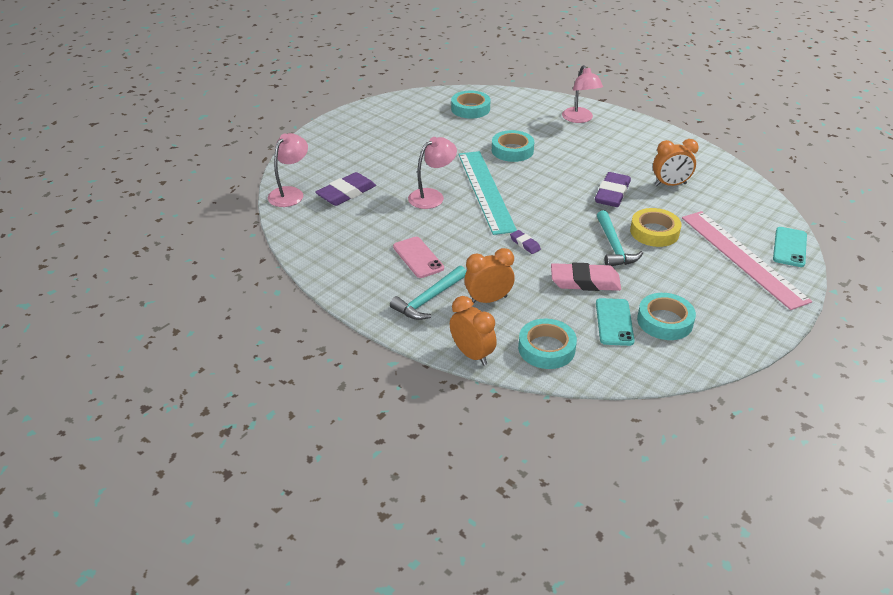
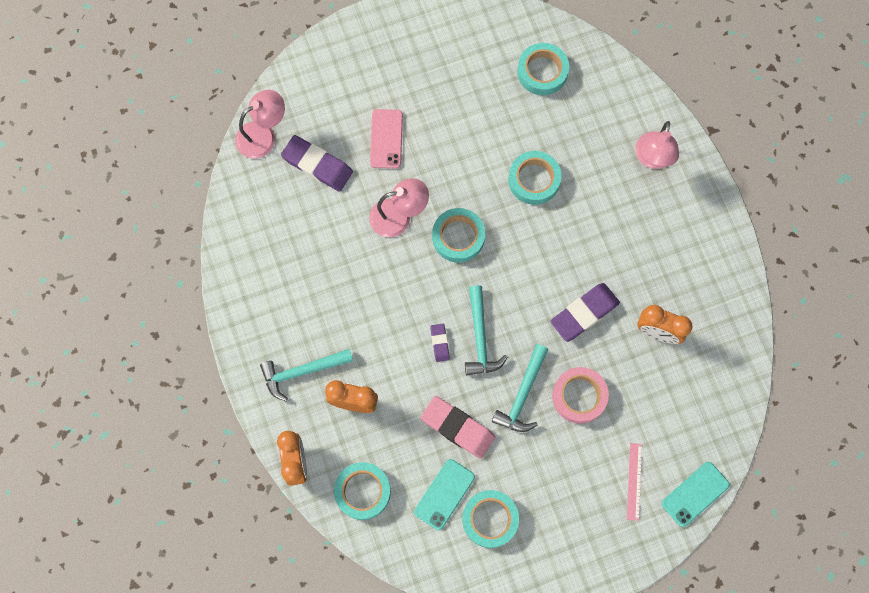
camera: 30 degrees right, 35 degrees up
(346, 193) = (317, 165): purple eraser -> purple eraser turned 45 degrees clockwise
(418, 257) = (328, 307): pink phone -> pink phone (386, 139)
(486, 191) = (458, 237): turquoise ruler -> turquoise tape
(552, 230) = (480, 338): none -> turquoise hammer
(654, 232) = (579, 396): yellow tape -> pink tape
(742, 258) = (634, 481): pink ruler -> pink ruler, size x0.42

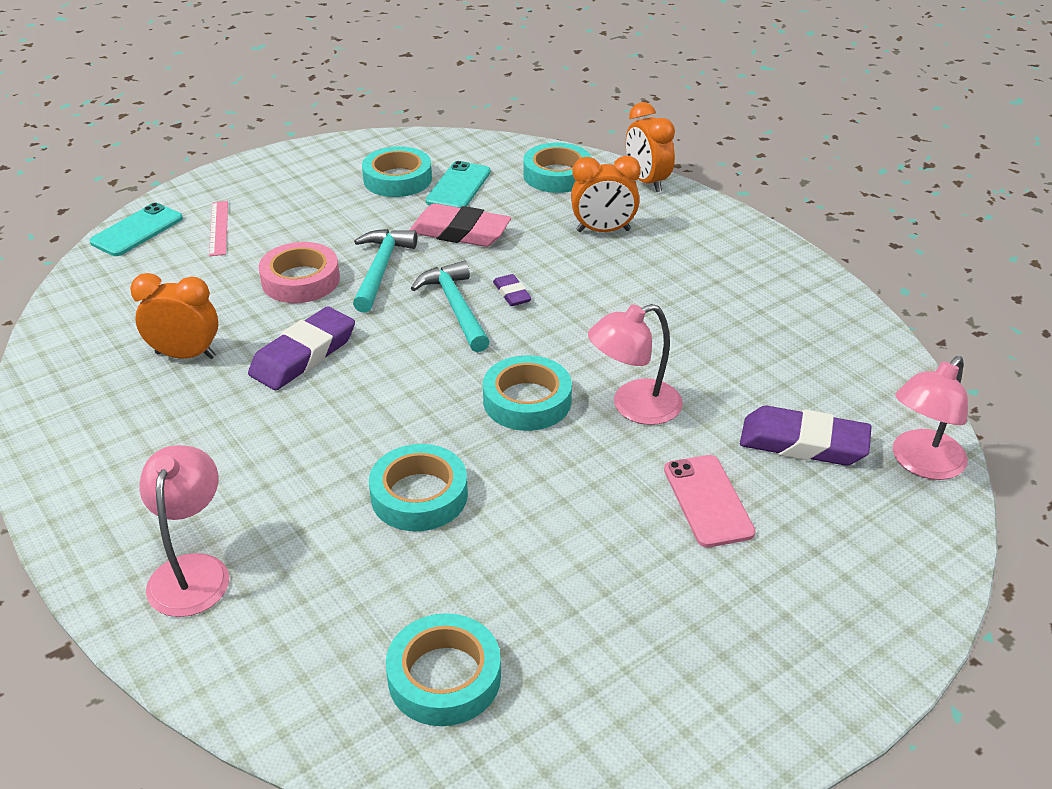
camera: 165 degrees right, 35 degrees down
(302, 372) = (684, 243): turquoise hammer -> none

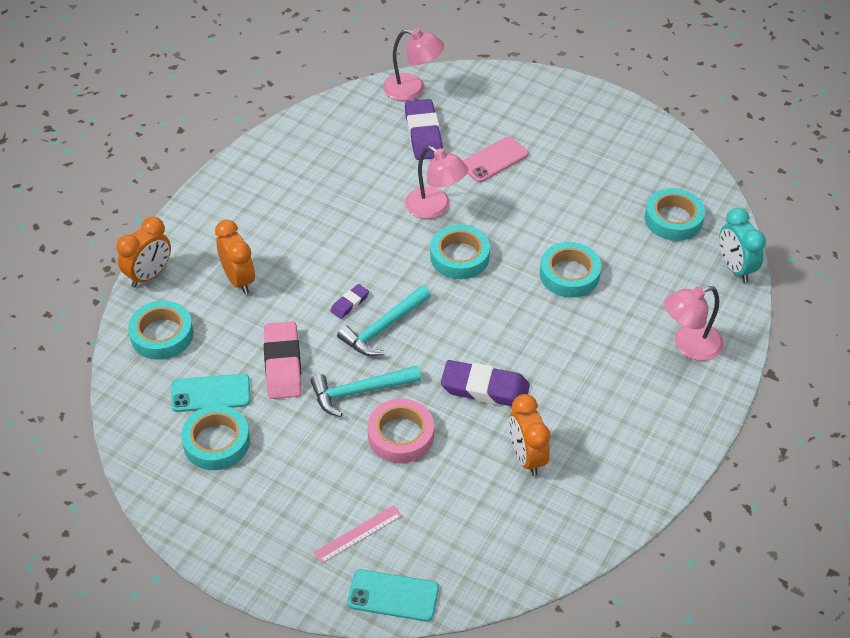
camera: 115 degrees left, 10 degrees up
(280, 711) = (735, 268): none -> turquoise clock

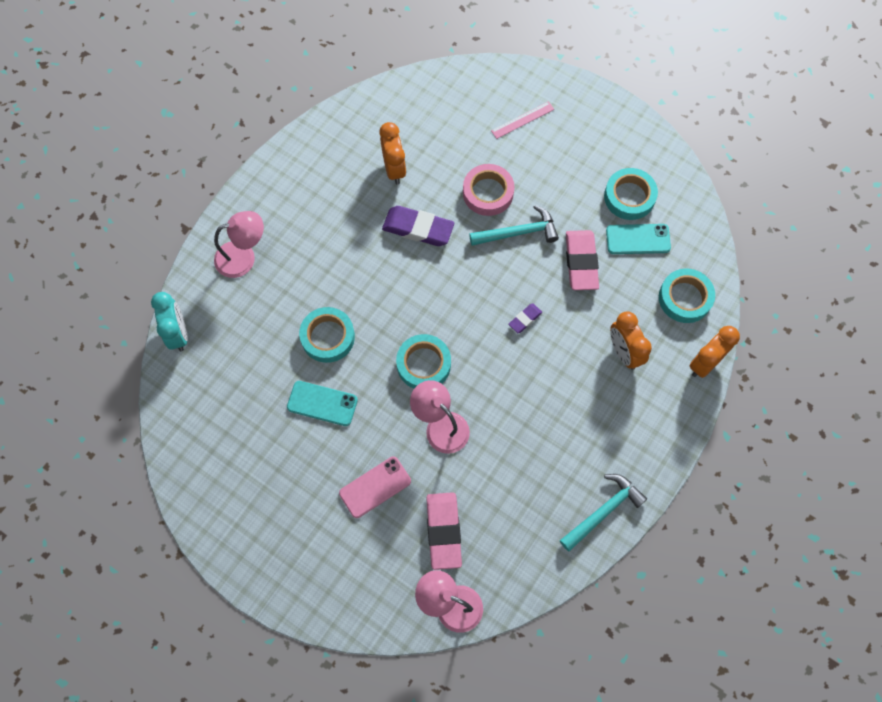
camera: 175 degrees left, 20 degrees up
(383, 328) = (496, 291): turquoise hammer -> turquoise hammer (603, 511)
(393, 596) = (500, 77): turquoise phone -> turquoise phone (322, 403)
(423, 134) = (443, 531): purple eraser -> pink eraser
(673, 219) = (217, 395): turquoise tape -> none

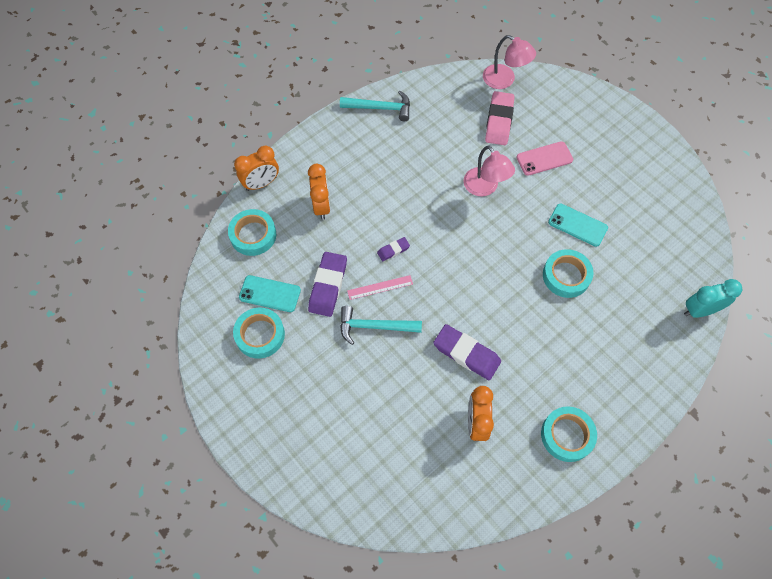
camera: 165 degrees left, 5 degrees down
(178, 333) = (699, 310): turquoise clock -> turquoise clock turned 75 degrees clockwise
(243, 256) = (637, 367): pink lamp -> none
(423, 364) = (488, 235): turquoise tape -> turquoise tape (567, 435)
(488, 193) = (391, 373): pink tape -> none
(522, 120) = (331, 444): pink ruler -> pink ruler (380, 287)
(581, 262) = (328, 286): pink eraser -> purple eraser
(603, 511) = (380, 108): turquoise hammer -> turquoise hammer turned 150 degrees counterclockwise

